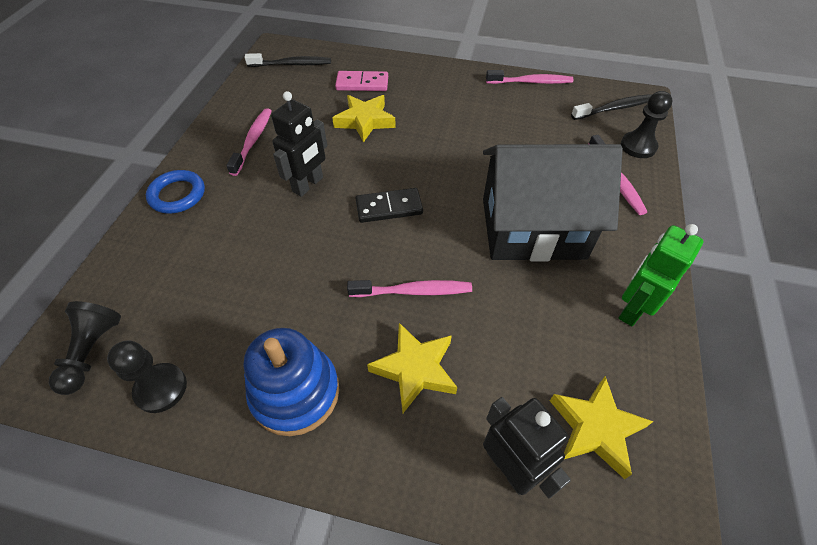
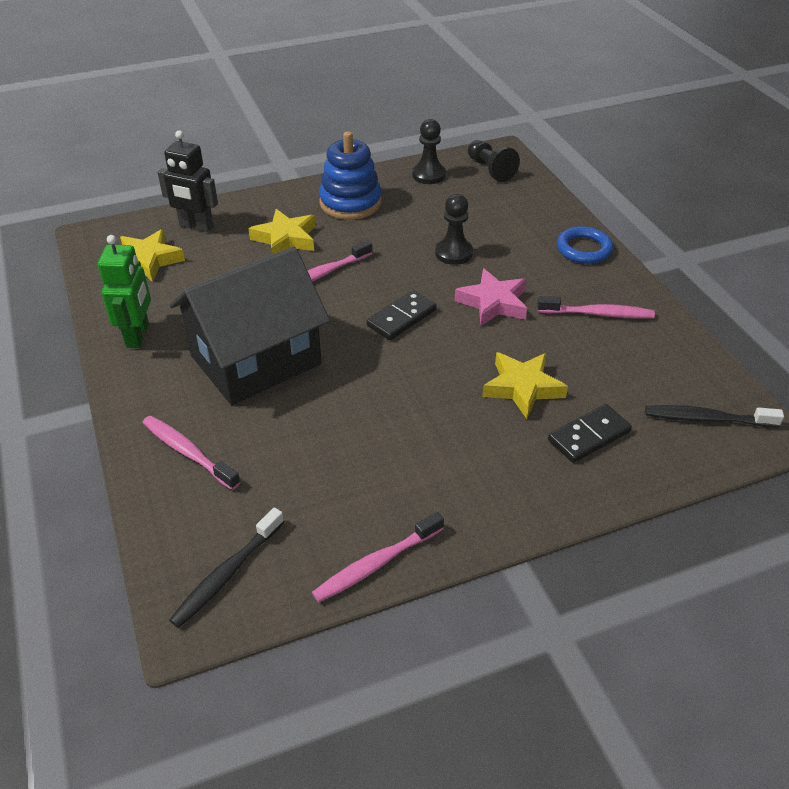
camera: 145 degrees right, 10 degrees down
(253, 141) = (598, 314): pink toothbrush -> pink toothbrush turned 60 degrees counterclockwise
(292, 64) = (707, 419): black toothbrush -> black toothbrush turned 45 degrees clockwise
(308, 185) = (493, 303): black robot -> pink star
(362, 84) = (589, 436): pink domino -> black domino
(638, 146) = (173, 518): black pawn -> black pawn (453, 253)

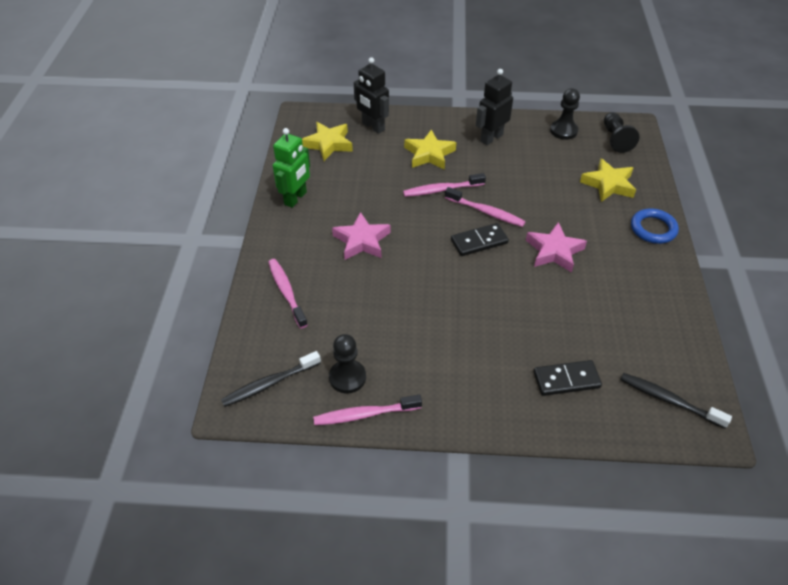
camera: 25 degrees right, 5 degrees up
(255, 360) = (362, 241): black house -> pink star
(350, 202) = (491, 138): blue stacking toy -> black robot
(453, 253) = (546, 201): black pawn -> black pawn (347, 377)
(522, 388) = (538, 325): yellow star -> yellow star (608, 184)
(598, 314) = (632, 286): pink toothbrush -> pink toothbrush (486, 212)

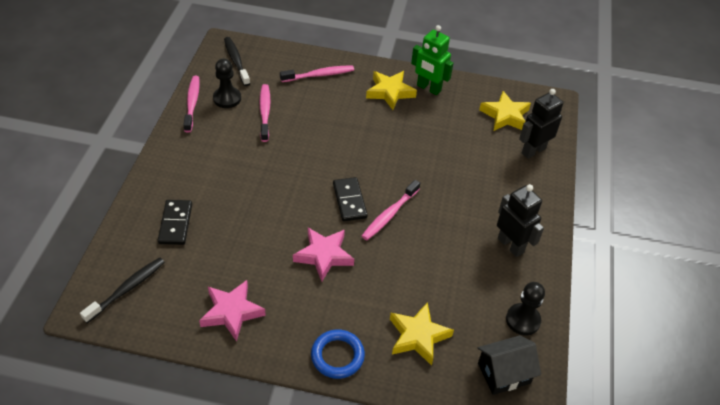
camera: 95 degrees right, 0 degrees up
(362, 241) = (367, 123): pink star -> pink star (232, 312)
(429, 154) = (485, 187): yellow star -> yellow star (390, 92)
(441, 190) = (427, 187): pink toothbrush -> pink toothbrush (265, 112)
(616, 139) = (504, 373): black pawn -> black house

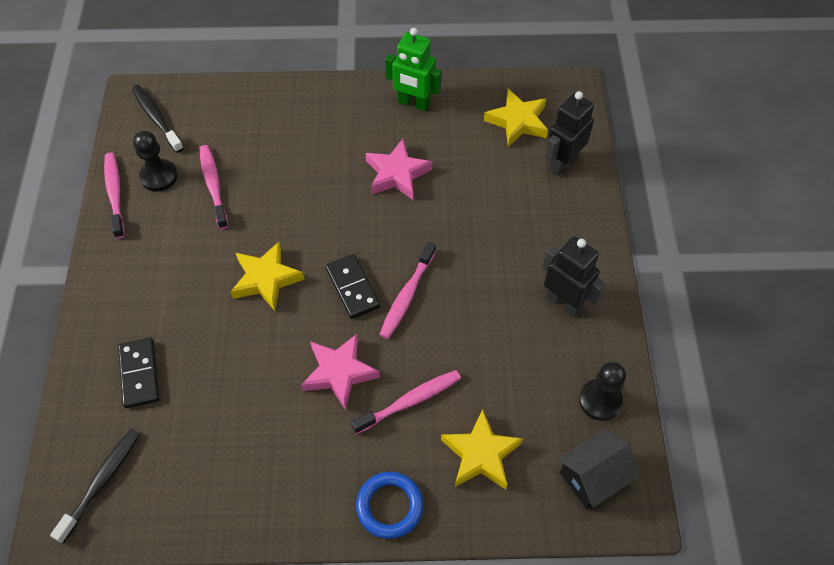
camera: 10 degrees left, 10 degrees up
(232, 312) = (244, 480): pink star -> pink star (397, 174)
(319, 75) = (270, 115): pink toothbrush -> pink toothbrush (410, 401)
(390, 92) = (366, 120): yellow star -> yellow star (266, 279)

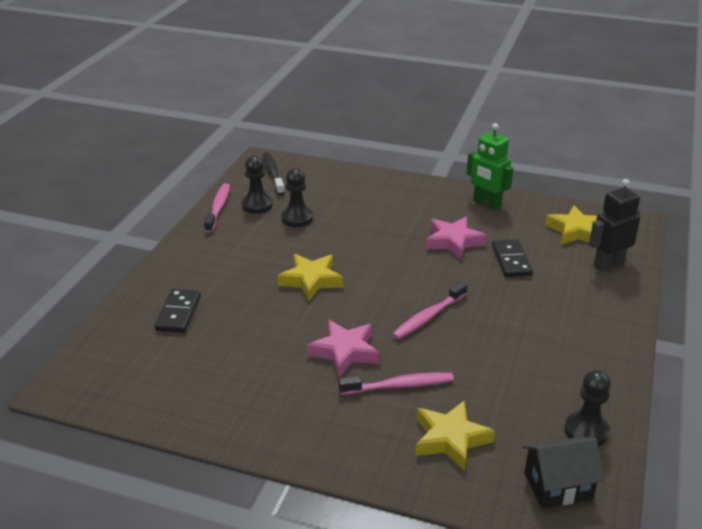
camera: 20 degrees right, 25 degrees down
(102, 482) = (111, 371): black toothbrush -> none
(213, 185) = (297, 218): pink toothbrush -> black pawn
(352, 288) = (382, 301): black domino -> black domino (511, 260)
(389, 506) = (347, 453): blue ring -> none
(564, 302) = (575, 354): black robot -> none

